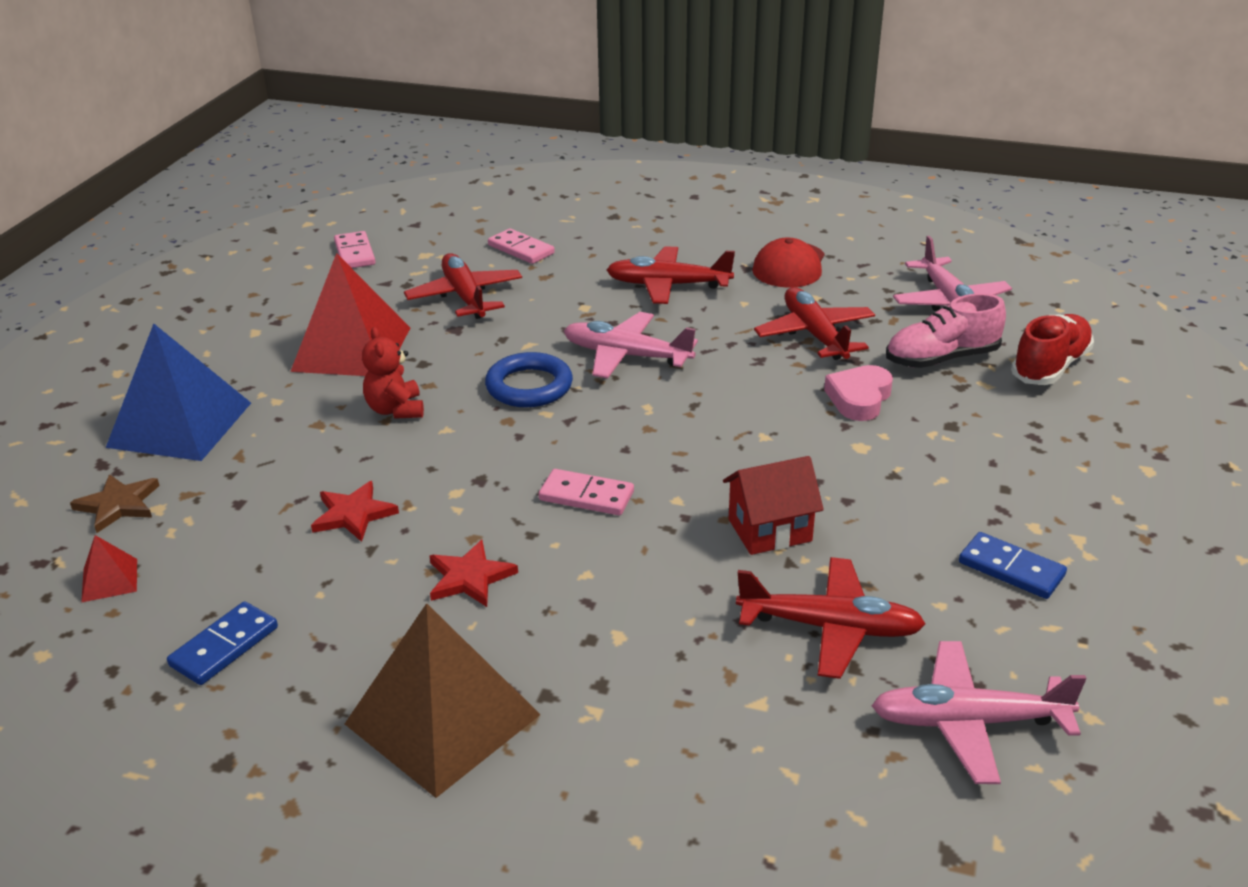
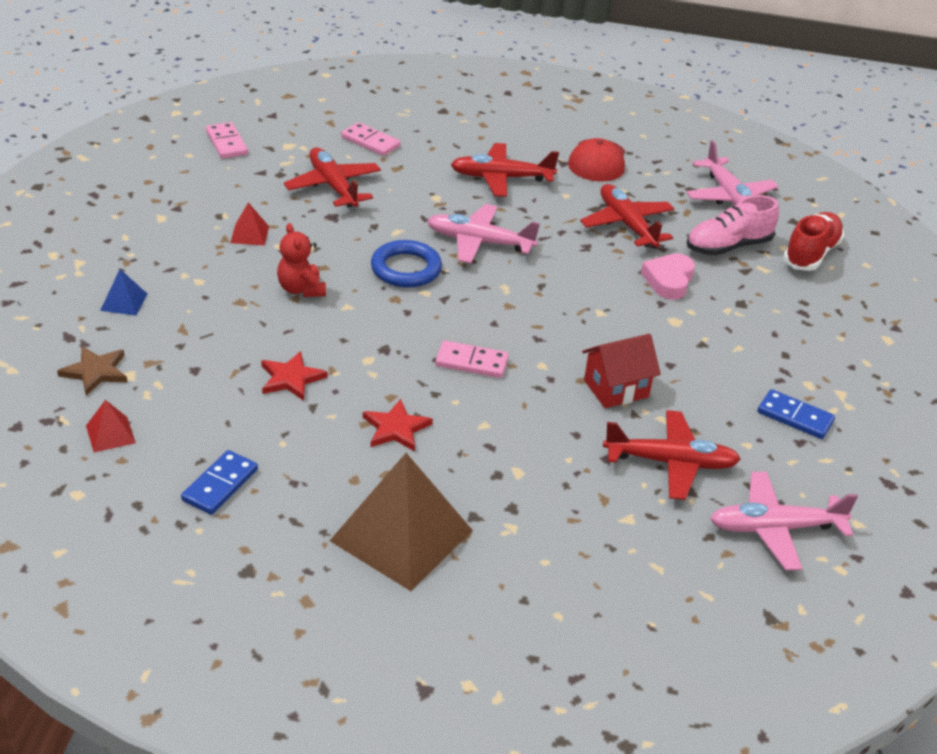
camera: 10 degrees left, 5 degrees up
(180, 424) = (124, 302): blue pyramid -> blue pyramid, size x0.43
(352, 349) = (249, 234): red pyramid -> red pyramid, size x0.43

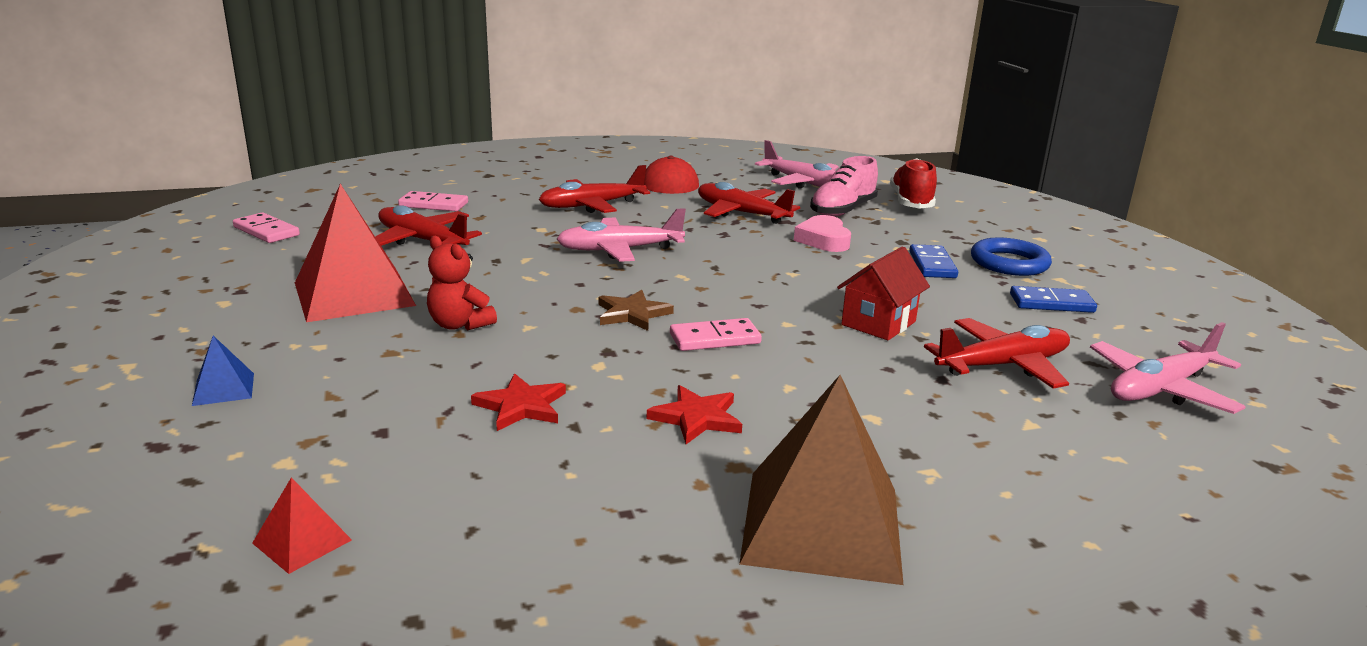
camera: 25 degrees left, 15 degrees down
(95, 372) = (228, 474): brown star -> brown star (632, 314)
(220, 485) = (525, 550): blue domino -> blue domino (932, 265)
(249, 234) = (354, 294): red pyramid -> red pyramid, size x2.34
(406, 269) = (564, 284): blue ring -> blue ring (1009, 263)

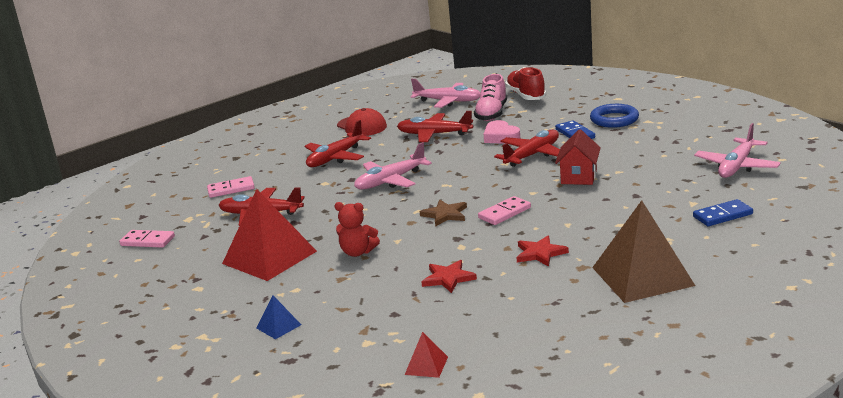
camera: 20 degrees left, 0 degrees up
(1003, 365) = (658, 179): red plane -> red plane (532, 155)
(1051, 303) = (654, 137): blue domino -> blue domino (722, 215)

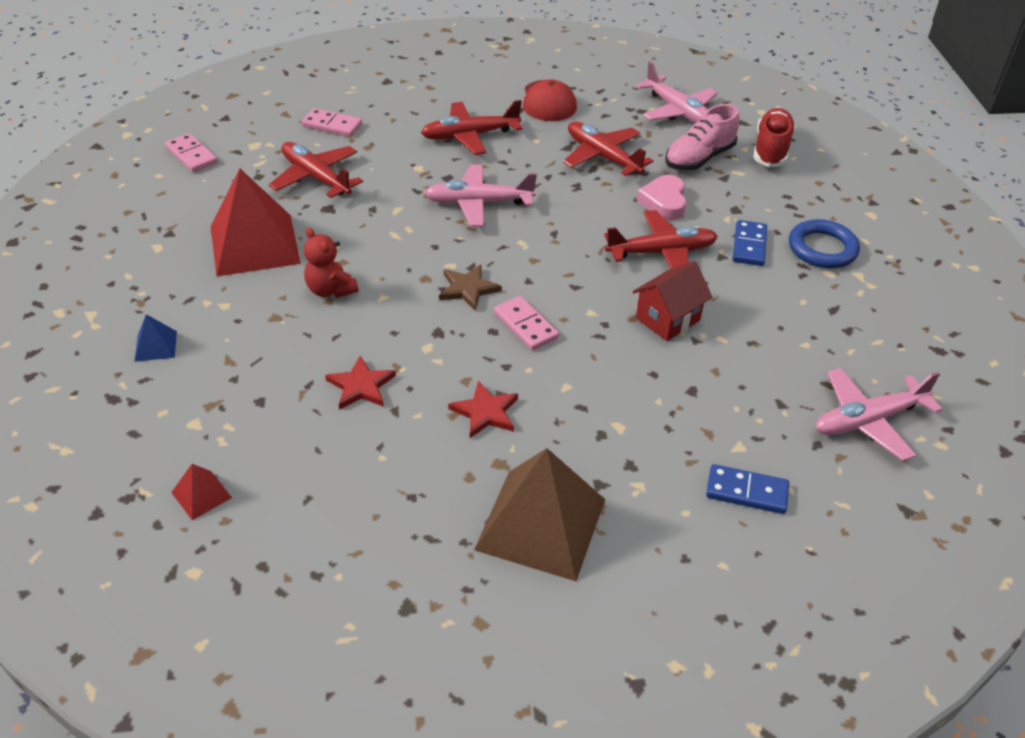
camera: 30 degrees right, 20 degrees up
(504, 213) = (526, 325): pink domino -> pink domino turned 60 degrees clockwise

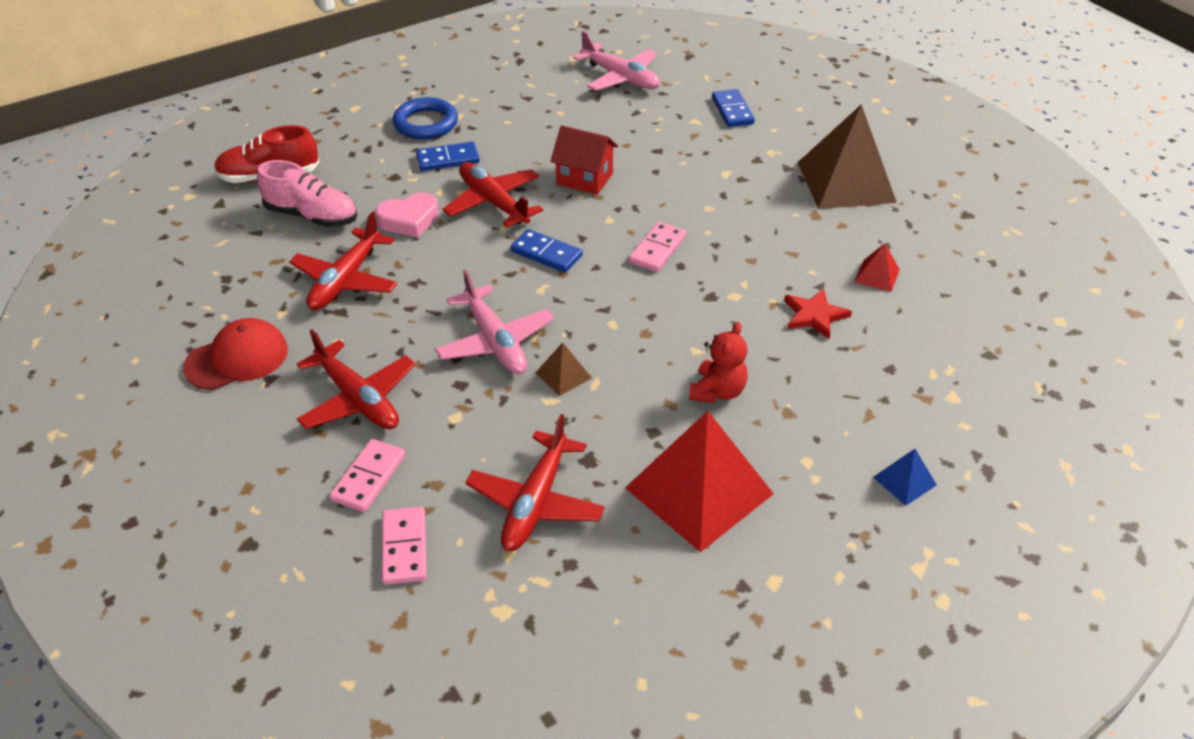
camera: 115 degrees left, 0 degrees up
(191, 155) = (572, 673): pink domino -> pink domino (369, 478)
(201, 495) = (1005, 352): red pyramid -> red pyramid (877, 275)
(416, 223) = (563, 375): none -> brown pyramid
(468, 289) = (638, 299): brown star -> none
(485, 412) = (774, 238): red star -> none
(566, 259) = (546, 254): none -> blue domino
(678, 111) = (215, 251): pink plane -> none

